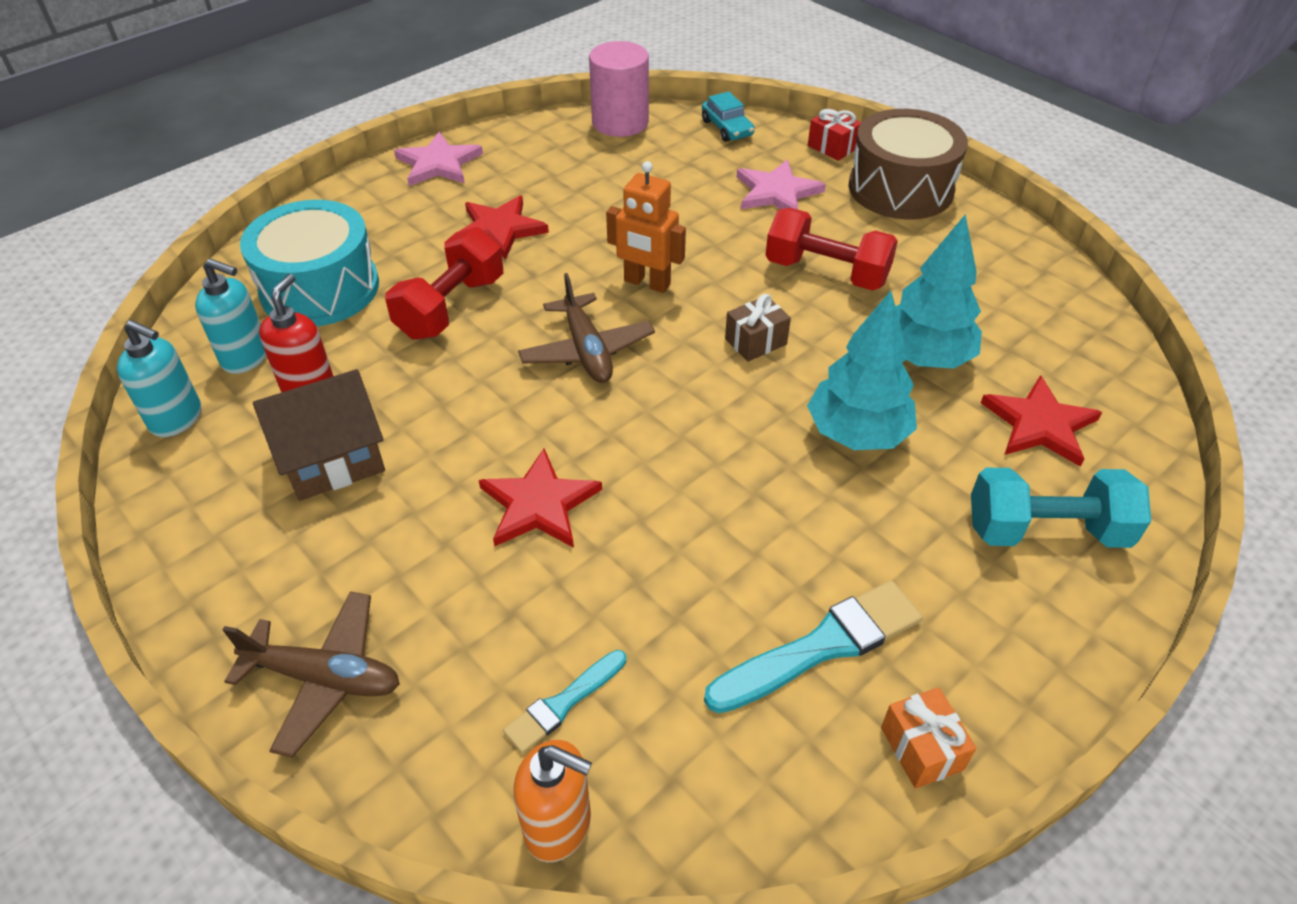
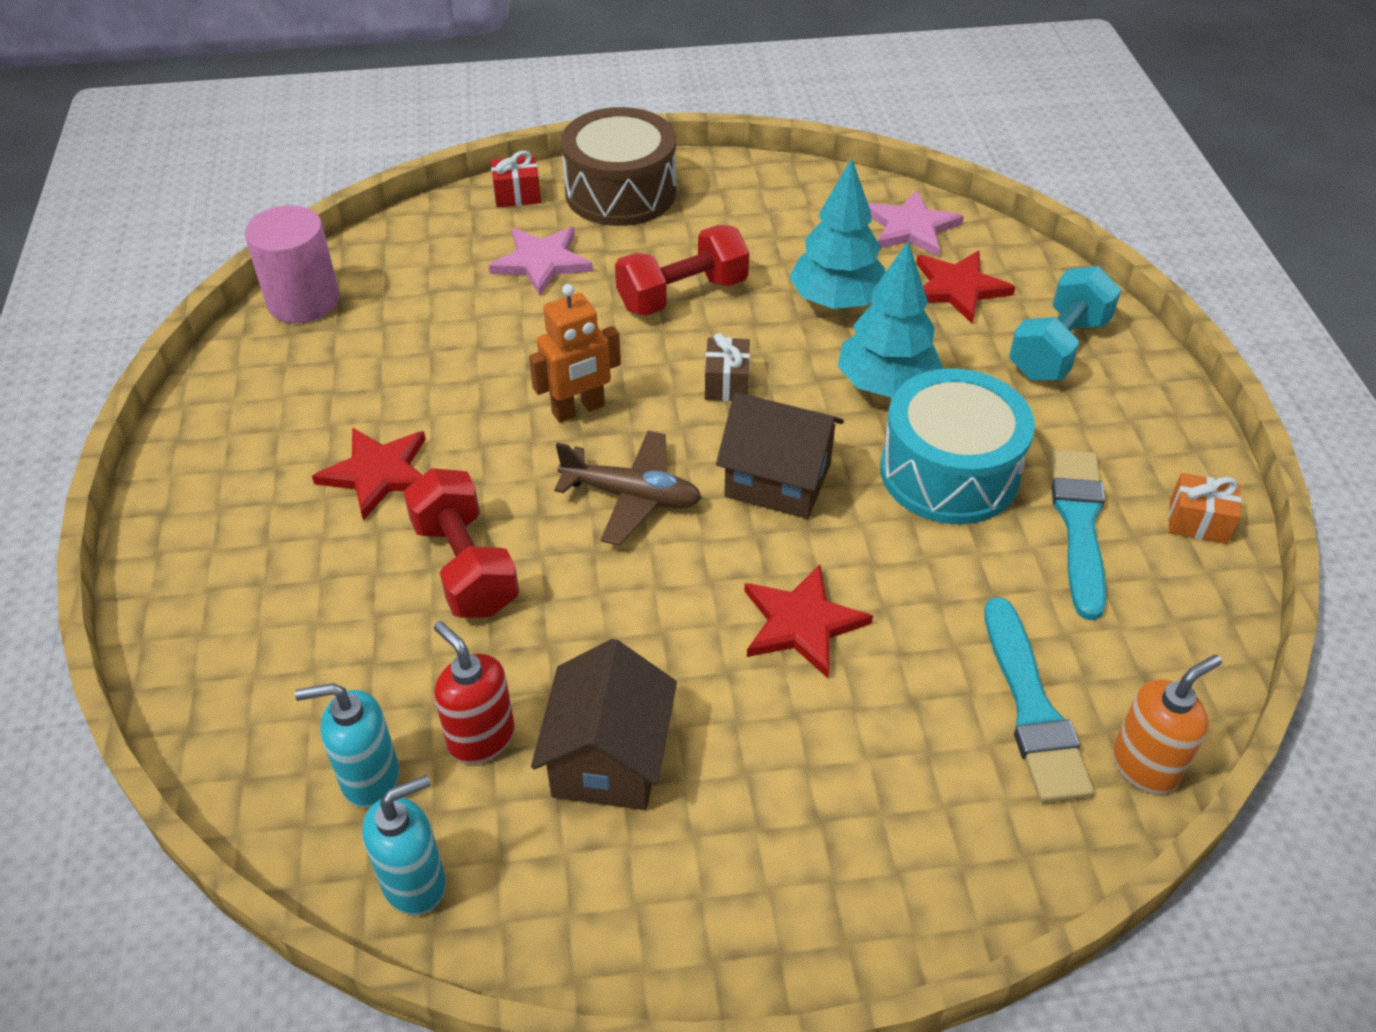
camera: 55 degrees left, 0 degrees up
(246, 357) = (369, 778): turquoise soap dispenser -> turquoise soap dispenser turned 150 degrees counterclockwise
(320, 288) = (314, 664): turquoise drum -> turquoise drum (949, 472)
(324, 678) = (893, 873): brown plane -> none
(438, 163) = (199, 468): pink star -> pink star (911, 227)
(563, 703) = (1032, 709): turquoise brush -> turquoise brush, size x1.73
(679, 419) = (778, 480): none -> brown house
(727, 128) = (407, 239): turquoise car -> none

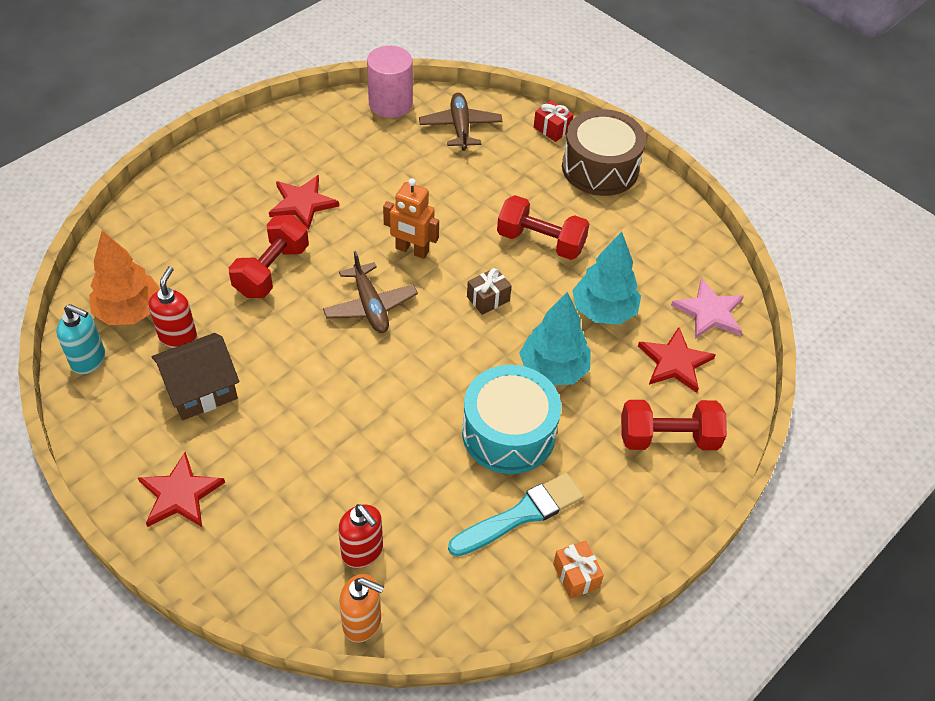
camera: 50 degrees right, 5 degrees up
(369, 778) = (129, 312): turquoise soap dispenser -> orange tree
(422, 263) = (460, 127): none -> brown plane
(541, 262) = (508, 170): pink star -> none
(778, 480) = (434, 359): brown house -> none
(801, 623) = (342, 421): red star -> red star (180, 494)
(1032, 709) = (362, 552): turquoise brush -> red soap dispenser
(1058, 348) = (668, 438): turquoise dumbbell -> red dumbbell

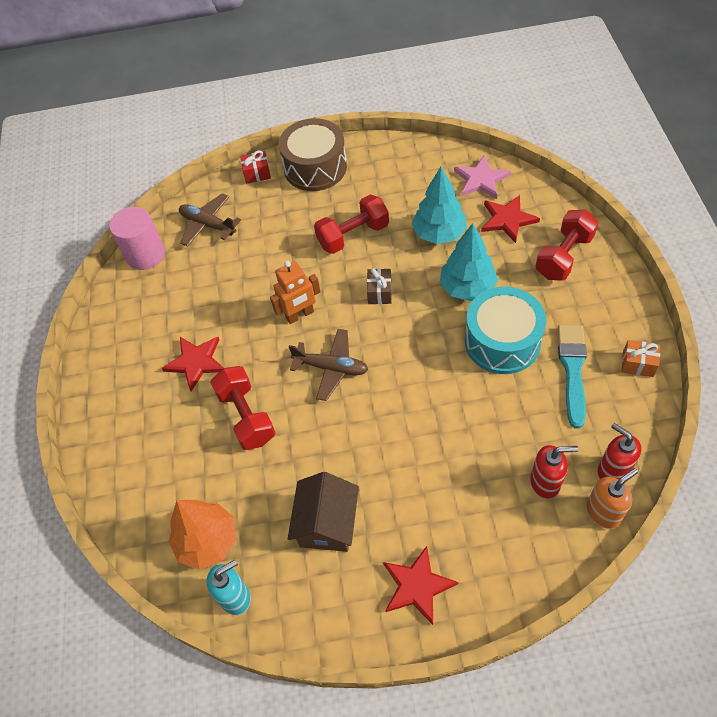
camera: 45 degrees left, 5 degrees up
(178, 337) = (262, 516): red soap dispenser -> red soap dispenser (612, 471)

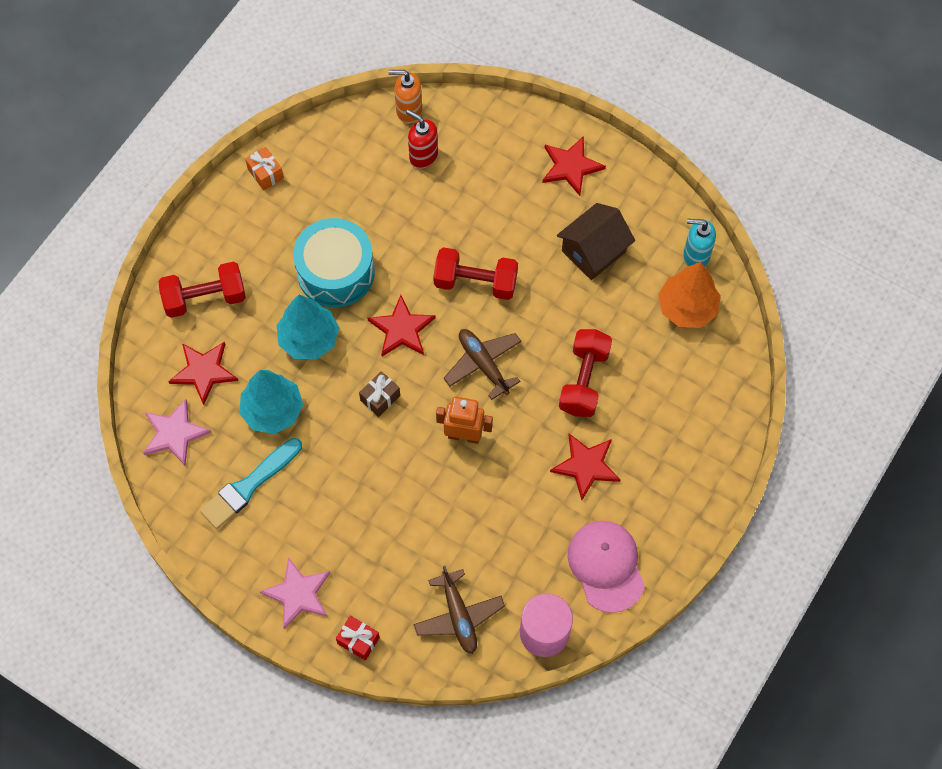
camera: 145 degrees left, 10 degrees up
(132, 316) = (606, 566): none -> pink cap
(315, 167) = (298, 594): brown drum -> pink star
(353, 235) = (344, 477): red dumbbell -> red dumbbell (475, 282)
(413, 344) = (402, 329): none -> red star
(572, 370) = (313, 208): turquoise brush -> turquoise brush (249, 486)
(612, 471) = (372, 127): red soap dispenser -> none

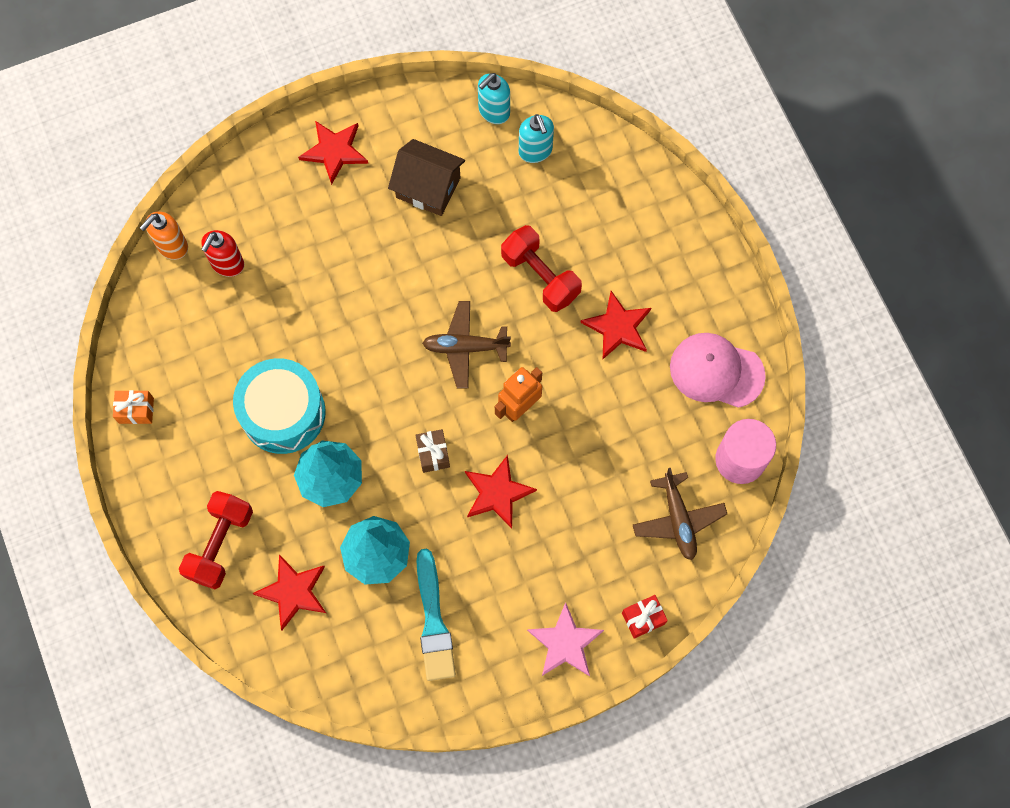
camera: 55 degrees left, 5 degrees up
(174, 433) = (335, 656): pink star -> none
(402, 329) = (381, 393): red star -> red star (497, 493)
(423, 156) = (227, 264): red soap dispenser -> red soap dispenser turned 45 degrees counterclockwise
(458, 616) = (678, 519): brown plane -> brown plane turned 60 degrees clockwise
(475, 282) = (383, 302): red dumbbell -> none
(593, 251) = (428, 187): brown house -> brown house turned 60 degrees counterclockwise
(687, 308) = (535, 151): orange tree -> turquoise soap dispenser

